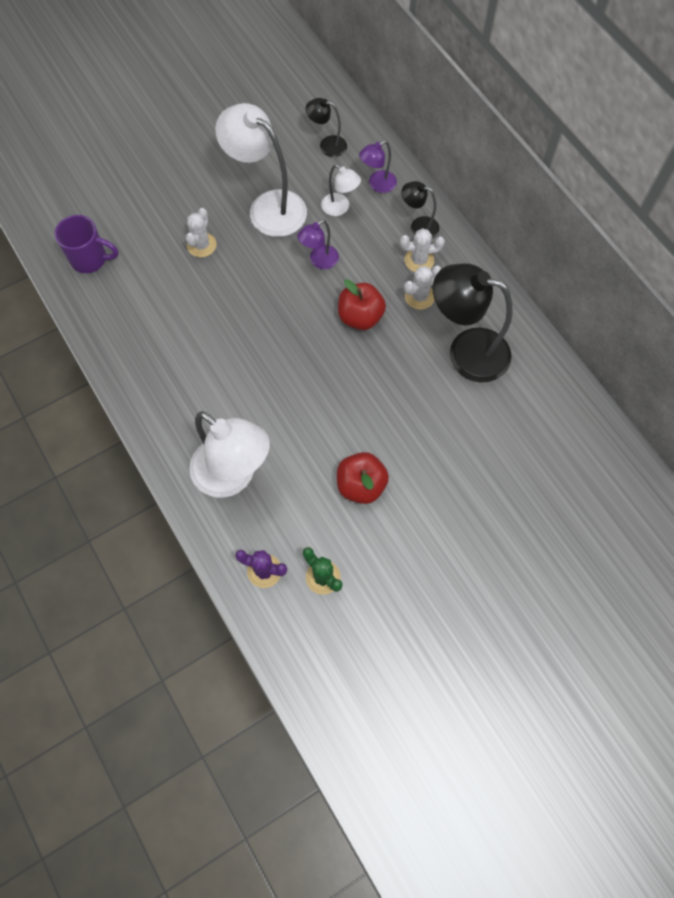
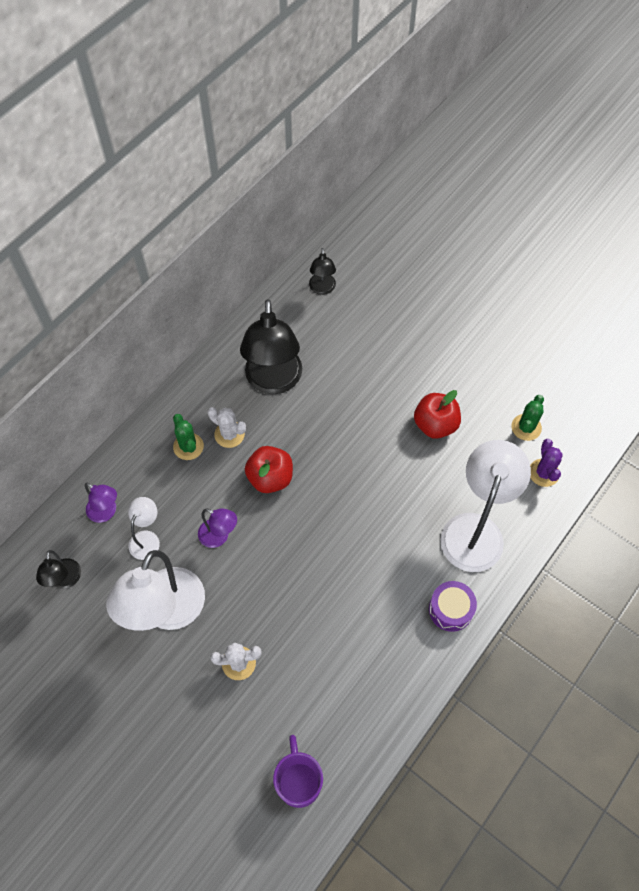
camera: 110 degrees left, 5 degrees down
(168, 422) = (450, 609): none -> purple drum
(418, 226) = (148, 458): black lamp -> black lamp (322, 289)
(419, 260) = (188, 446): white cactus -> green cactus

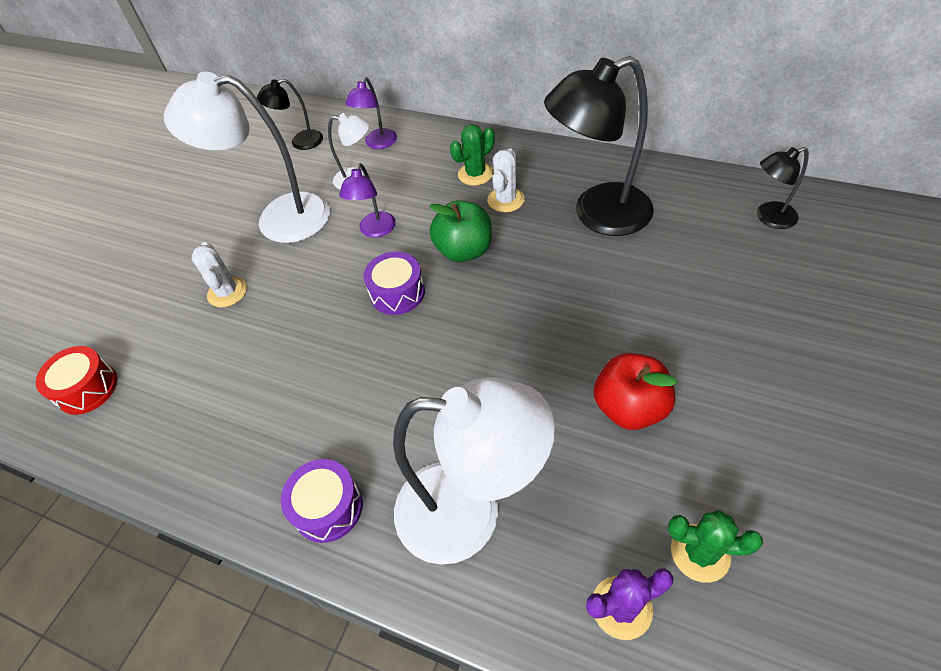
camera: 80 degrees right, 10 degrees down
(270, 478) = (464, 250): red apple -> green apple
(293, 533) = (397, 293): none -> purple drum
(299, 781) = (87, 388): purple mug -> red drum

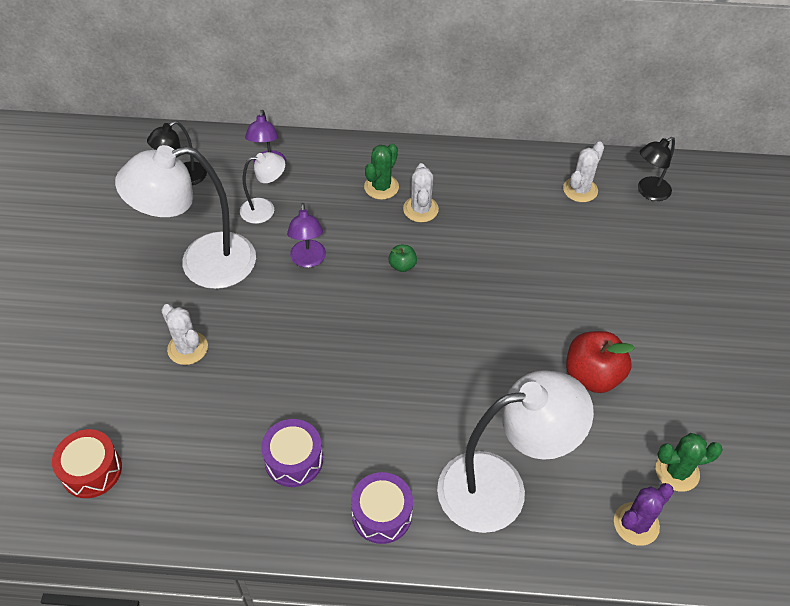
camera: 25 degrees left, 0 degrees up
(397, 293) = (357, 317): purple drum -> purple drum (294, 460)
(464, 250) = (402, 265): green apple -> green apple, size x0.49
(597, 214) = (508, 211): black lamp -> none
(687, 204) = (580, 190): none -> white cactus

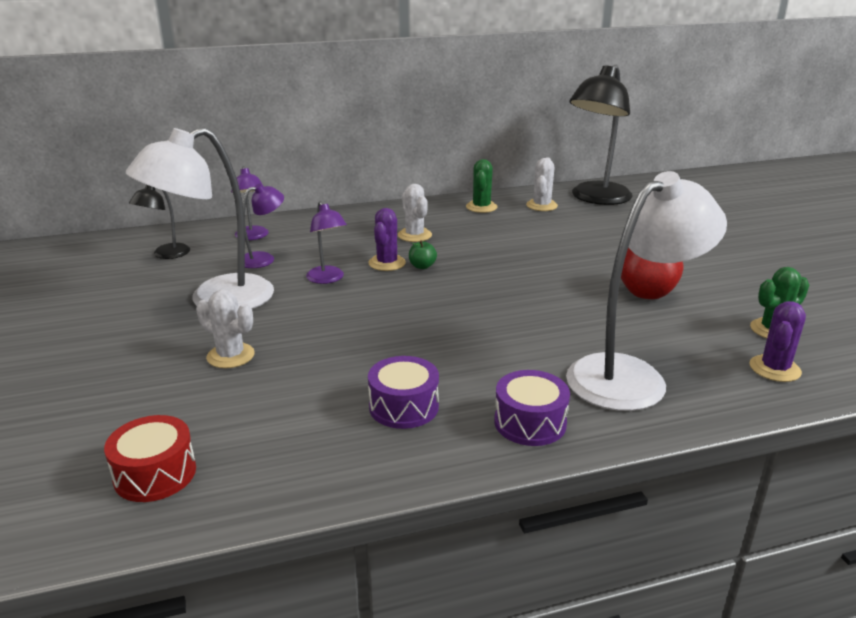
camera: 20 degrees left, 25 degrees down
(265, 209) = (263, 259): white lamp -> purple lamp
(372, 250) = (387, 263): none -> purple cactus
(381, 187) = (369, 230): green cactus -> green cactus (481, 207)
(648, 192) = (596, 198): black lamp -> black lamp, size x2.03

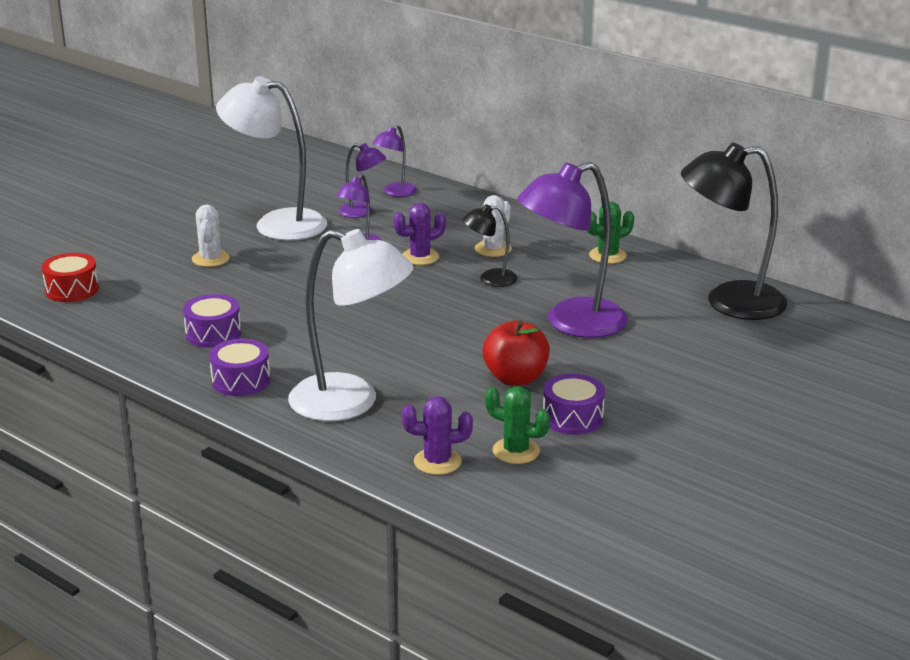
camera: 55 degrees right, 0 degrees up
(166, 255) = (321, 179): black lamp -> black lamp (490, 279)
(422, 266) = (434, 272): green apple -> none
(541, 205) = (660, 281): white cactus -> none
(574, 248) = (571, 323): none -> purple lamp
(729, 293) = (572, 418): none -> purple drum

